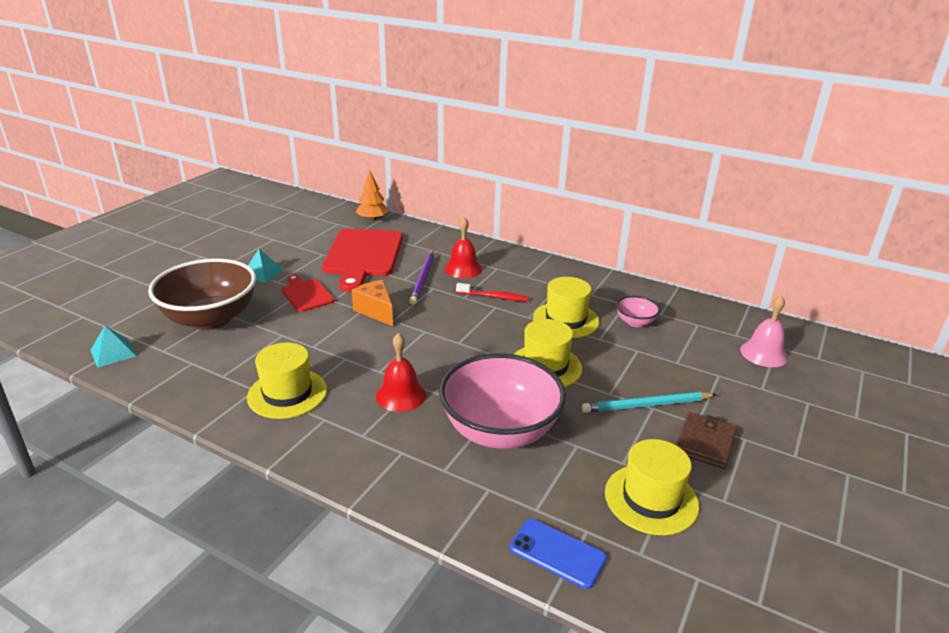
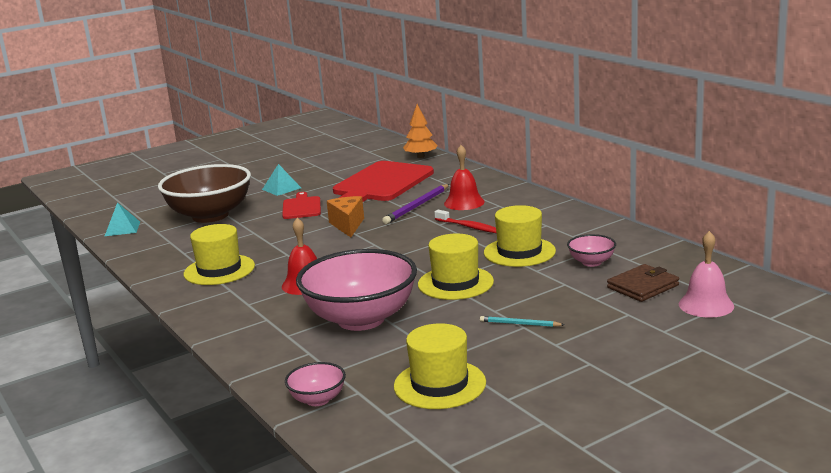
camera: 30 degrees right, 10 degrees down
(557, 553) = (318, 399): blue phone -> pink bowl
(646, 405) = (519, 324): turquoise pencil -> turquoise pencil, size x0.57
(704, 443) = (542, 359): brown wallet -> brown wallet (643, 286)

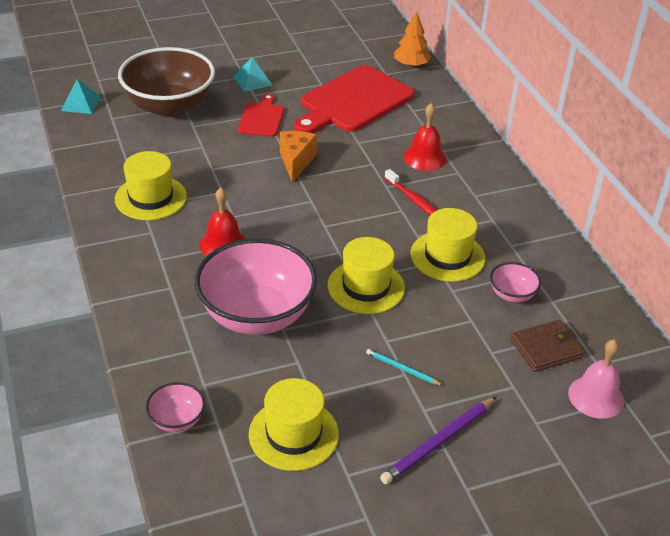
camera: 10 degrees right, 20 degrees up
(417, 206) = (375, 150): purple pencil -> purple pencil (439, 442)

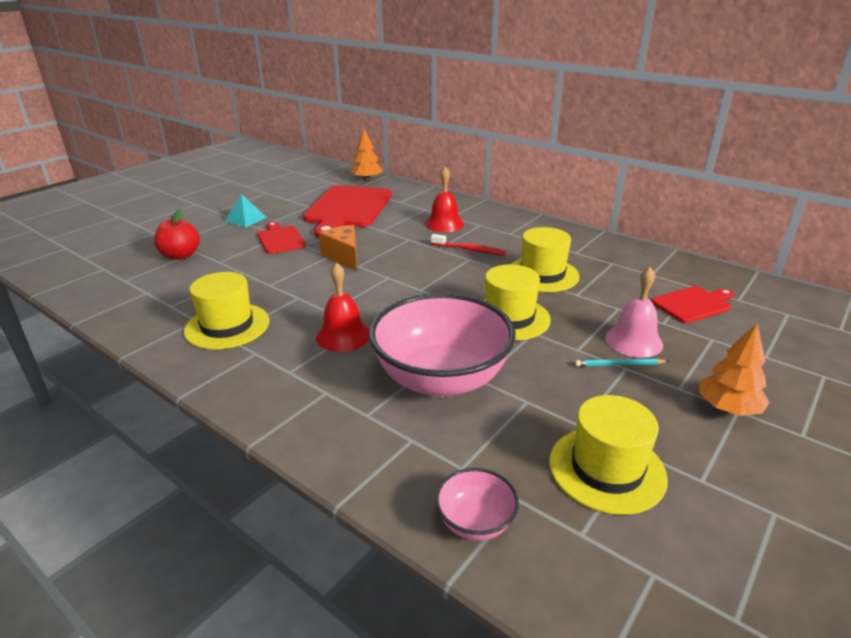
camera: 30 degrees left, 10 degrees down
(81, 103) = (77, 279): turquoise pyramid -> none
(169, 106) = (181, 255): brown bowl -> red apple
(439, 442) = (727, 408): purple pencil -> orange tree
(512, 294) = (620, 281): pink bowl -> none
(546, 348) = (693, 304): brown wallet -> red cutting board
(596, 396) = (771, 320): pink bell -> pink bell (633, 341)

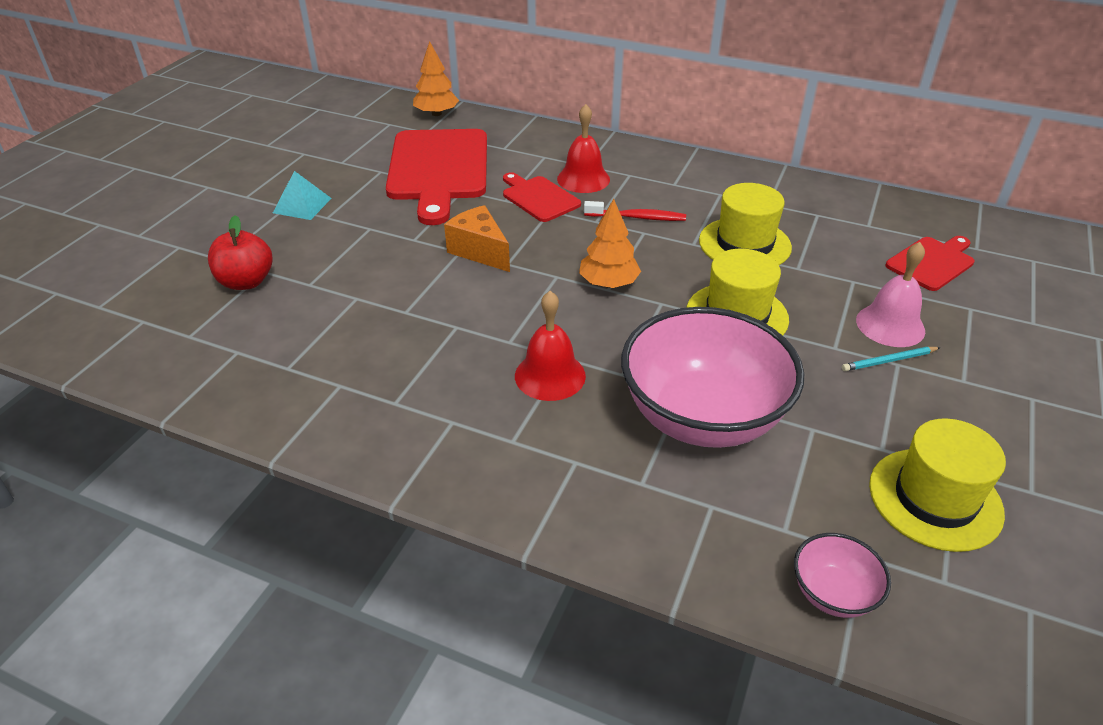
camera: 15 degrees left, 10 degrees up
(227, 326) = (388, 387): yellow hat -> none
(280, 239) = (374, 233): red cutting board -> red cutting board (539, 198)
(727, 408) = (1022, 397): orange tree -> orange tree (608, 283)

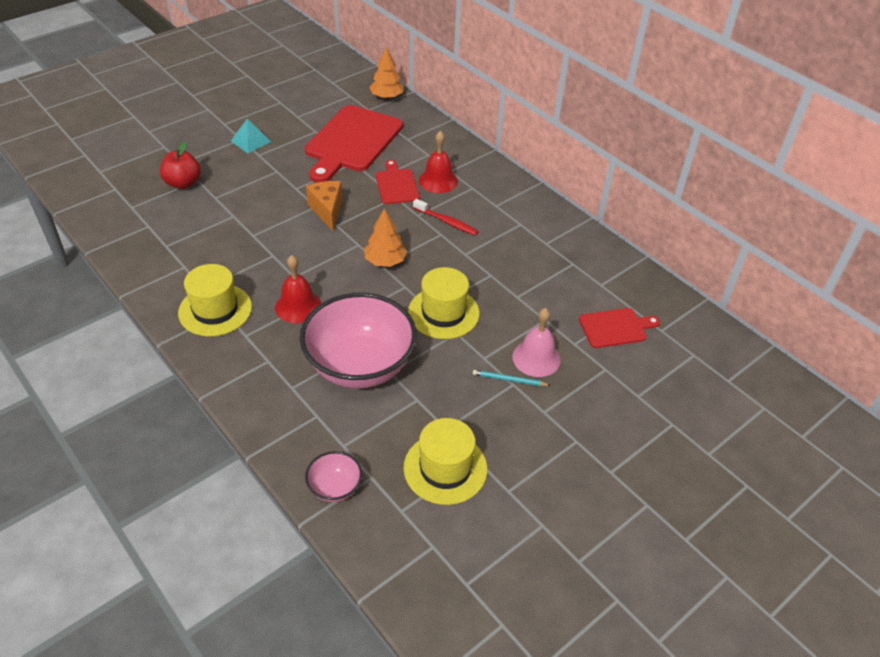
camera: 25 degrees right, 5 degrees up
(744, 244) = (499, 266): yellow hat -> yellow hat (215, 310)

